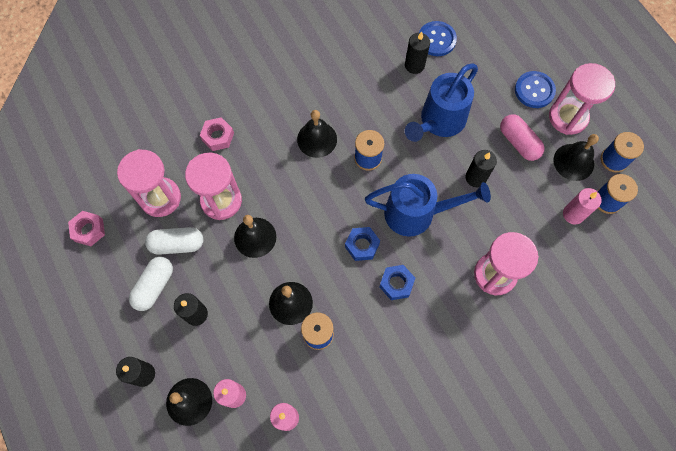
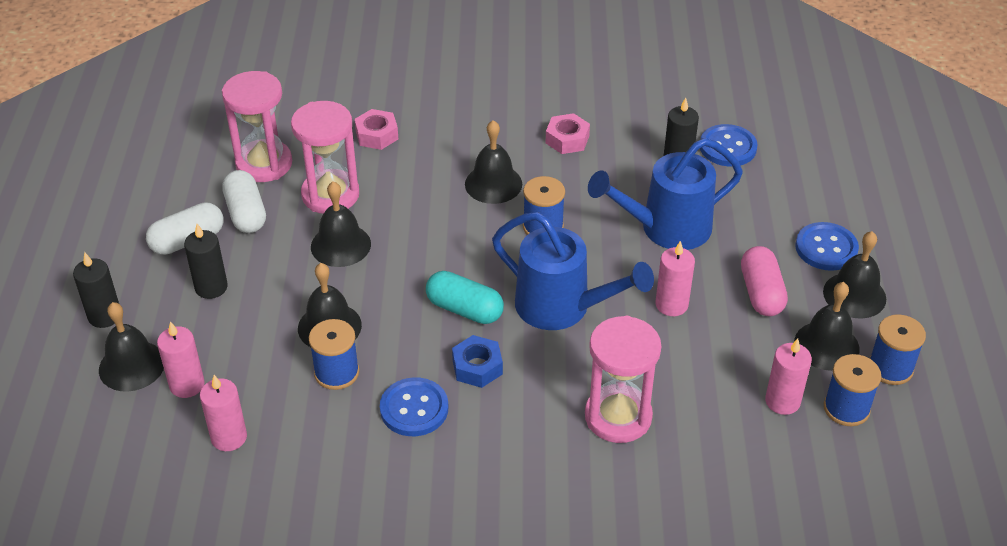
camera: 30 degrees right, 25 degrees down
(89, 230) = (162, 160): pink nut -> pink nut (567, 139)
(177, 244) = (246, 213): white capsule -> white capsule turned 45 degrees clockwise
(362, 245) = (464, 309): blue nut -> turquoise capsule
(380, 334) = (414, 409): none -> blue button
(476, 177) = (671, 304): black candle -> pink candle
(568, 117) = (854, 295): pink hourglass -> black bell

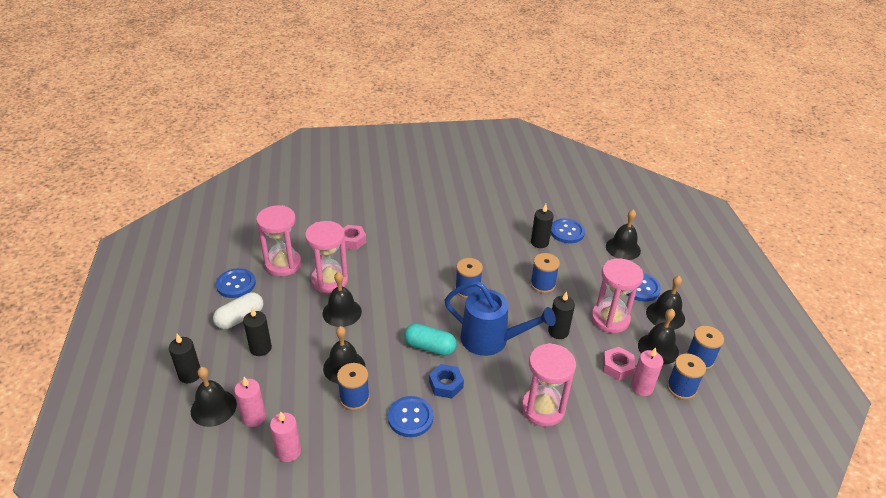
camera: 10 degrees left, 5 degrees down
(188, 189) = (236, 284): none -> blue button
(246, 213) = (276, 297): white capsule -> none
(493, 184) = (431, 265): black bell -> black bell (623, 248)
(567, 139) = (470, 234): pink nut -> pink nut (617, 367)
(665, 229) = (542, 284): blue watering can -> blue spool
(671, 304) = (558, 332): pink candle -> black candle
(761, 293) = (610, 319): pink capsule -> pink hourglass

